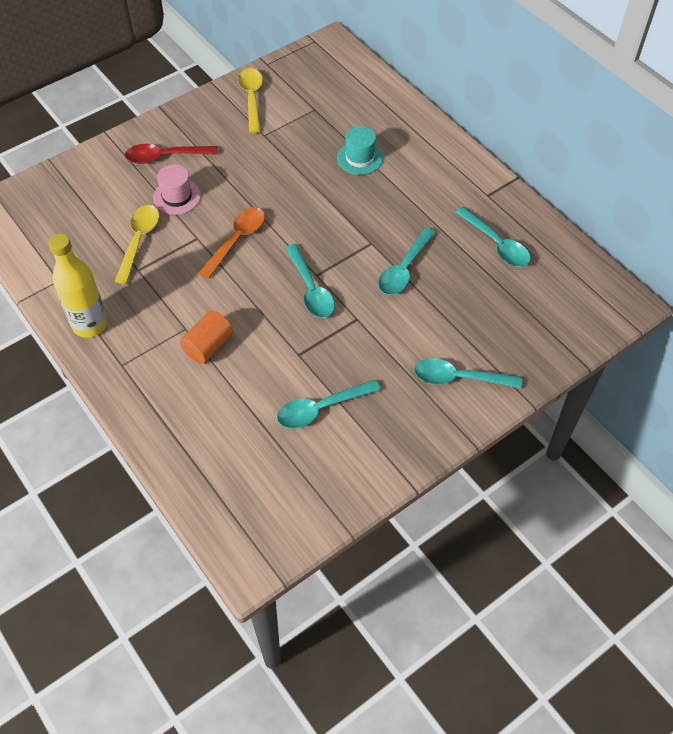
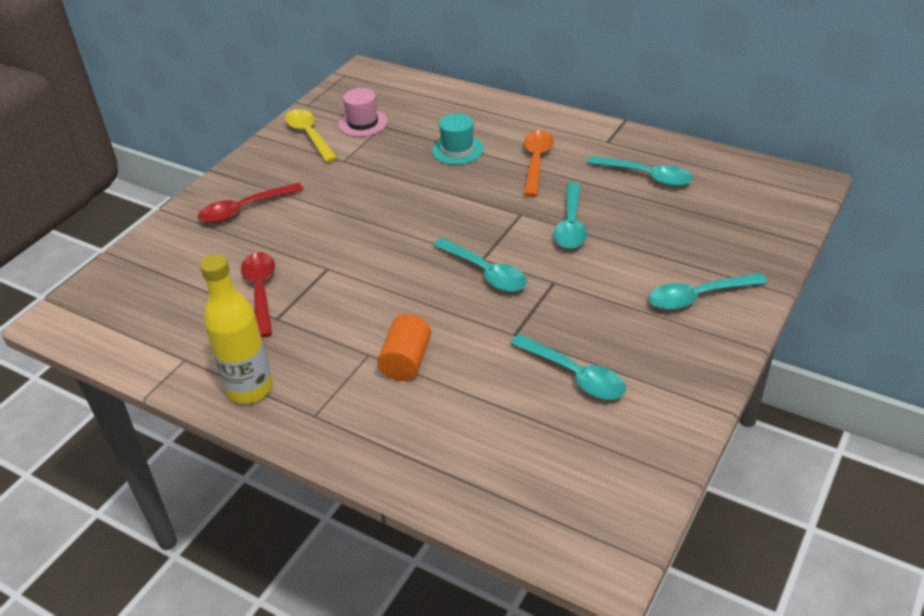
camera: 20 degrees left, 15 degrees down
(139, 240) = (260, 291): yellow spoon -> red spoon
(177, 197) = (280, 239): pink hat -> pink hat (363, 123)
(237, 240) = (374, 256): orange spoon -> orange spoon (536, 161)
(321, 409) = (575, 375): turquoise spoon -> turquoise spoon turned 90 degrees counterclockwise

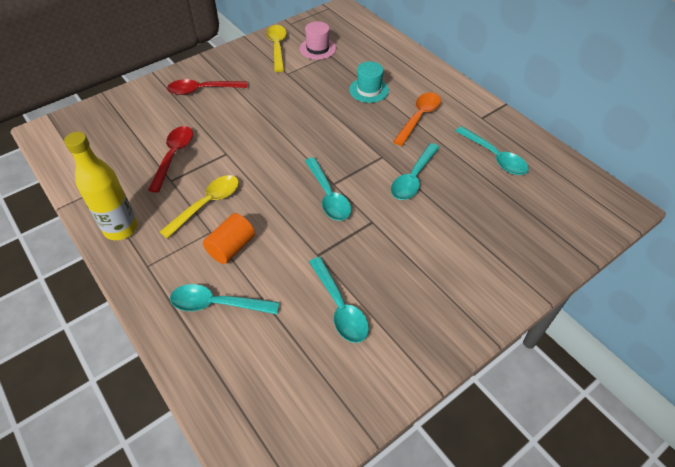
camera: 20 degrees right, 10 degrees up
(343, 328) = (207, 204): none -> yellow spoon
(698, 297) = (473, 276): turquoise spoon -> turquoise spoon (217, 304)

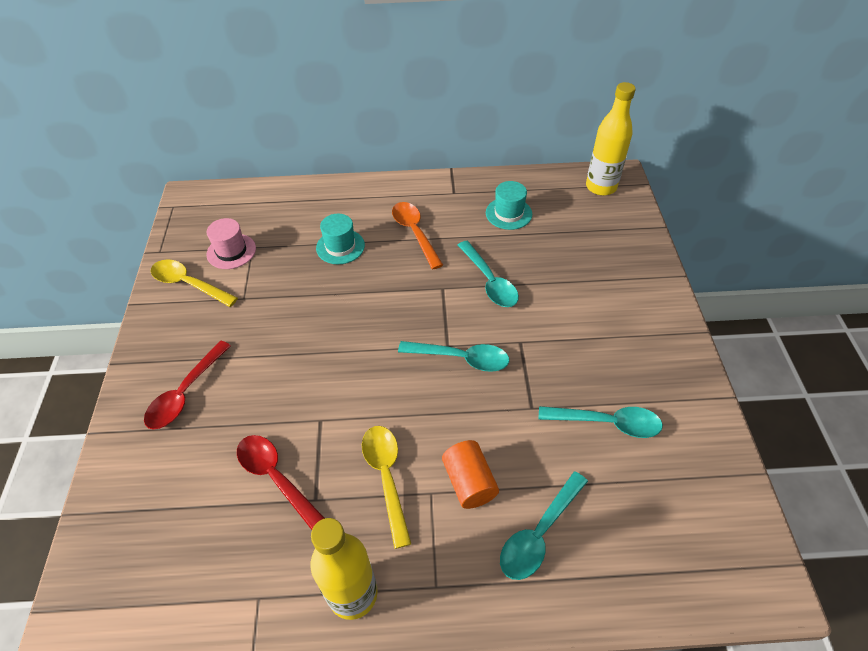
camera: 55 degrees left, 0 degrees up
(495, 157) = (508, 213): turquoise spoon -> turquoise hat
(594, 200) = (601, 187): none -> yellow bottle

